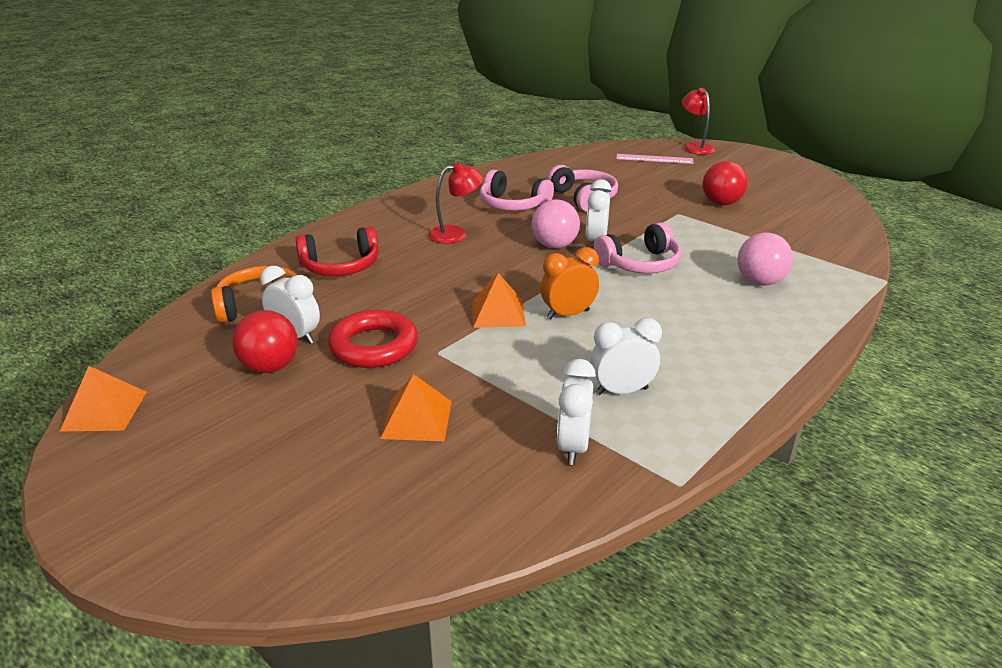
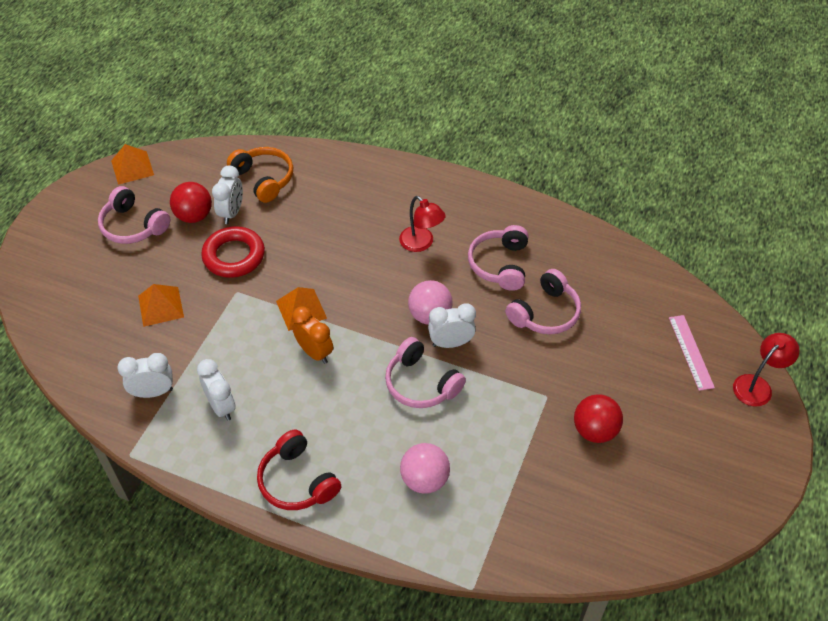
camera: 70 degrees right, 20 degrees up
(232, 425) = (133, 226): none -> pink headphones
(340, 266) = (335, 196): red headphones -> red headphones (297, 481)

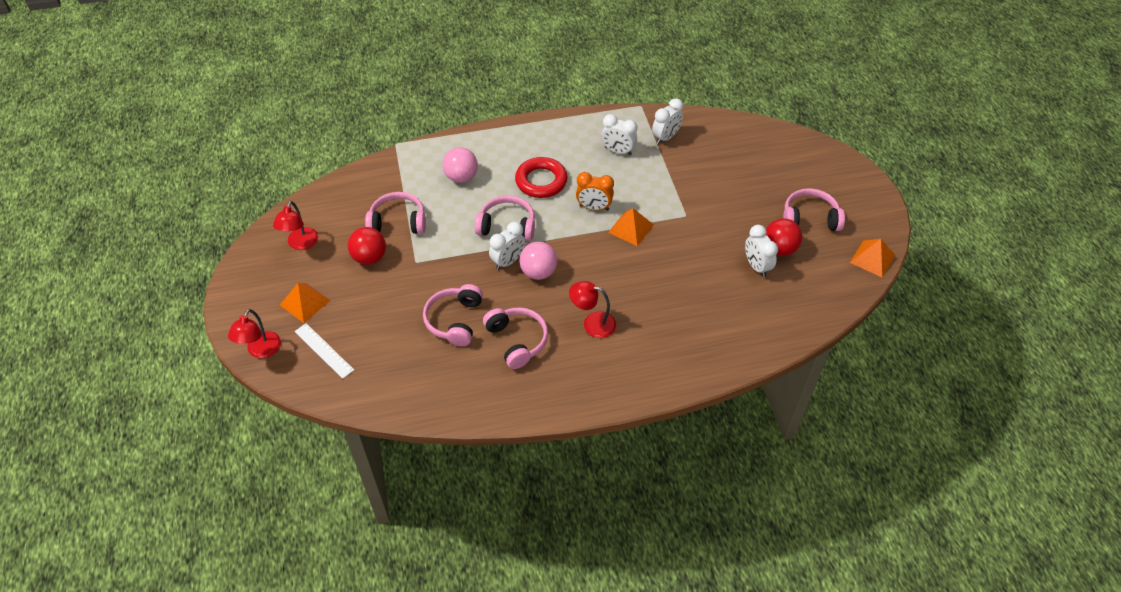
camera: 145 degrees right, 0 degrees up
(161, 306) = (722, 181): orange pyramid -> orange pyramid (305, 302)
(234, 256) = (716, 237): red ring -> red ring (541, 181)
(263, 179) = (767, 307): orange headphones -> none
(297, 481) = (535, 140): red headphones -> none
(538, 459) = (398, 222): none -> pink headphones
(668, 495) = (300, 244): none -> red lamp
(691, 352) = (324, 350): pink ruler -> white ruler

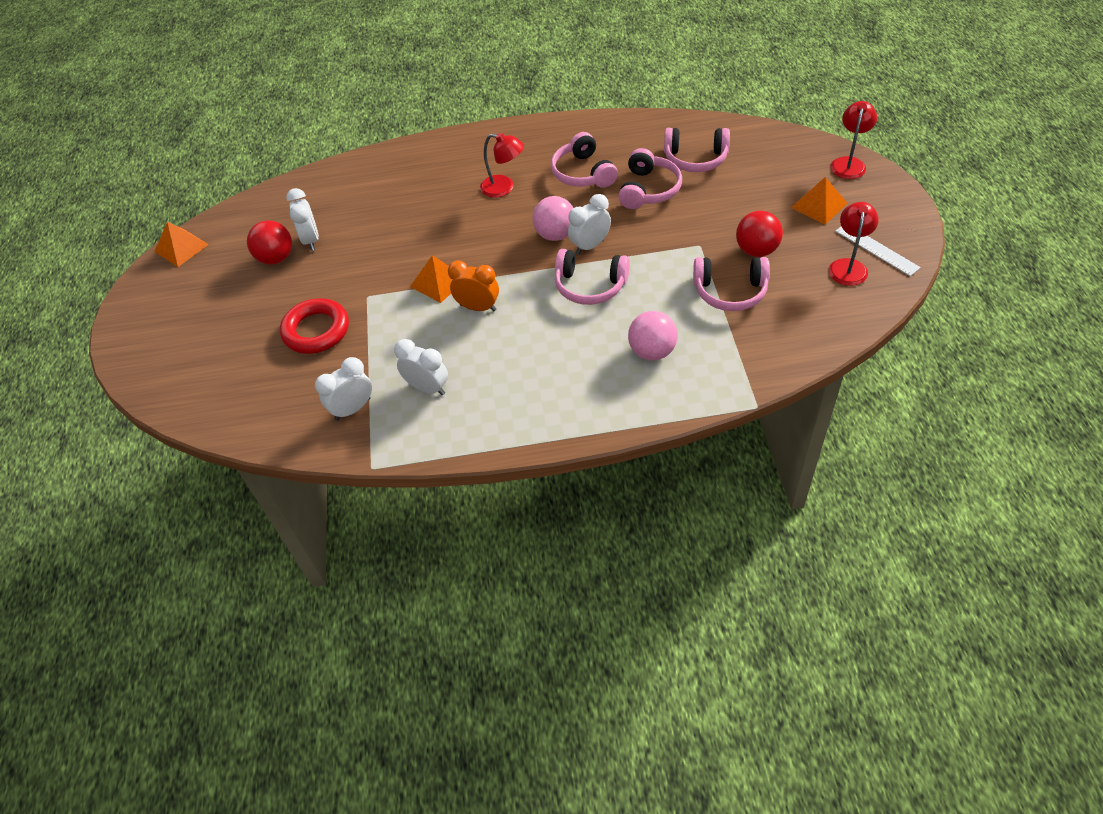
camera: 170 degrees left, 0 degrees up
(324, 350) = (782, 164): white ruler -> white ruler (876, 249)
(541, 181) = (542, 344): red ring -> red ring (316, 330)
(810, 218) = (221, 292): pink headphones -> pink headphones (695, 159)

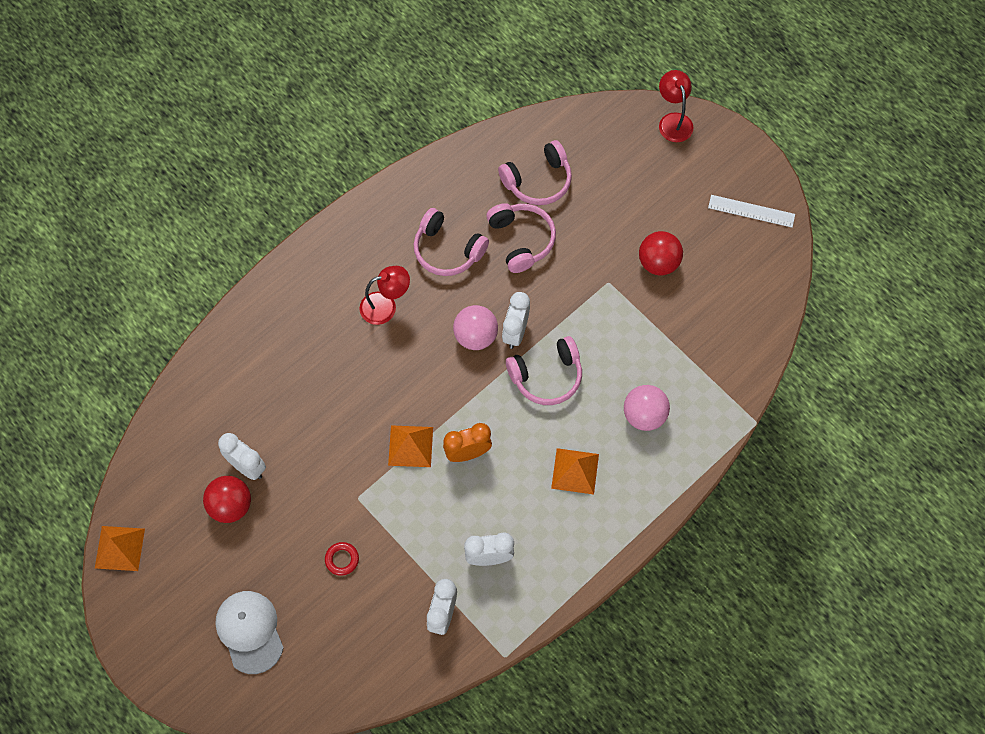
camera: 40 degrees left, 15 degrees up
(207, 343) = (250, 631): none -> white cap
(316, 330) = (342, 559): red ring -> red ring, size x0.48
(730, 291) = (665, 319): pink headphones -> none
(819, 205) = (677, 184): orange pyramid -> orange pyramid (575, 471)
(848, 266) = (740, 241): red lamp -> none

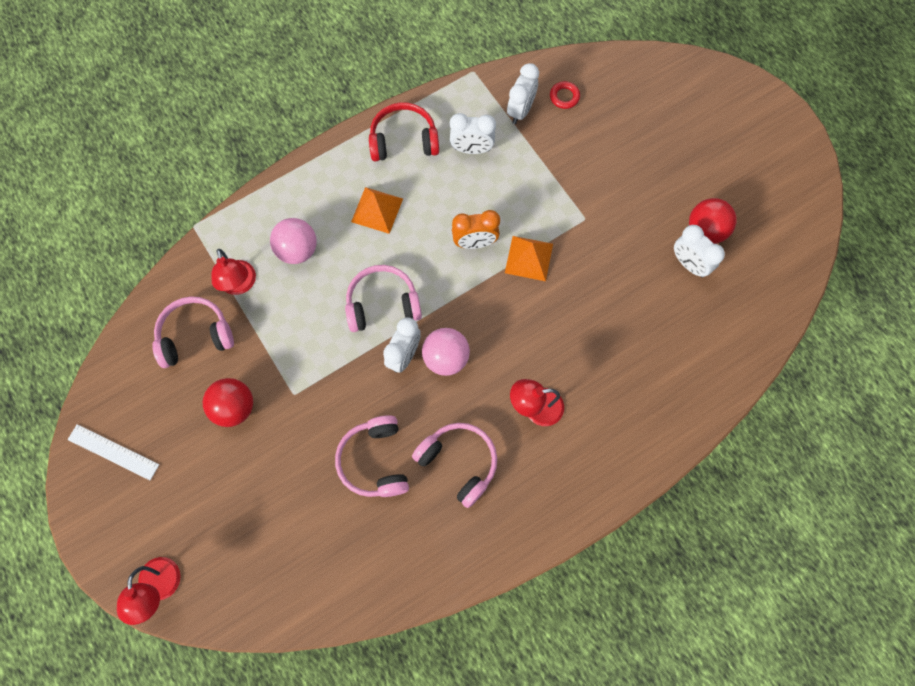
camera: 170 degrees left, 5 degrees up
(119, 548) = (810, 210): orange pyramid -> none
(250, 631) = (690, 123): white cap -> none
(342, 559) = (604, 168): red ring -> red ring (564, 97)
(538, 181) = (339, 534): pink headphones -> pink headphones (195, 336)
(565, 555) = (403, 140): none -> red headphones
(690, 372) = (239, 285): none -> red lamp

